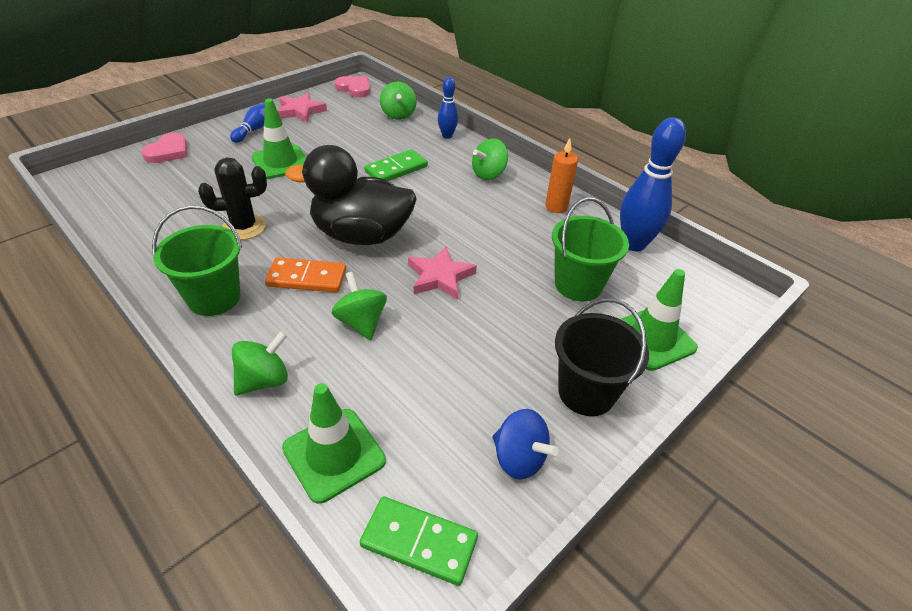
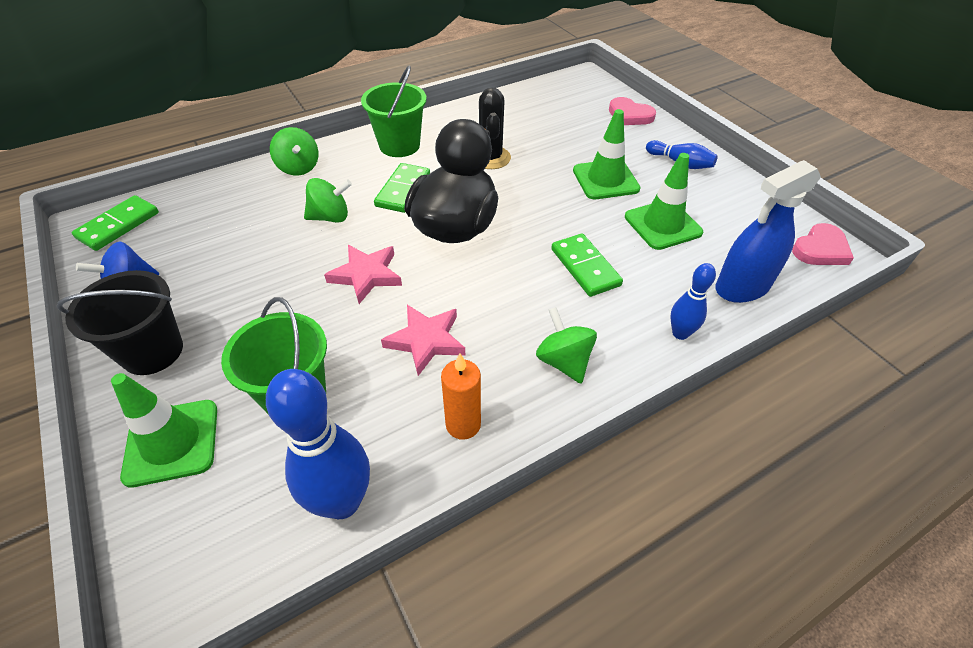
camera: 105 degrees right, 5 degrees up
(300, 111) = (734, 197): pink star -> pink star (426, 341)
(307, 278) = (403, 190): orange domino -> green domino
(334, 454) = (212, 195): green traffic cone -> green traffic cone (662, 225)
(398, 115) = (742, 287): green spinning top -> blue spray bottle

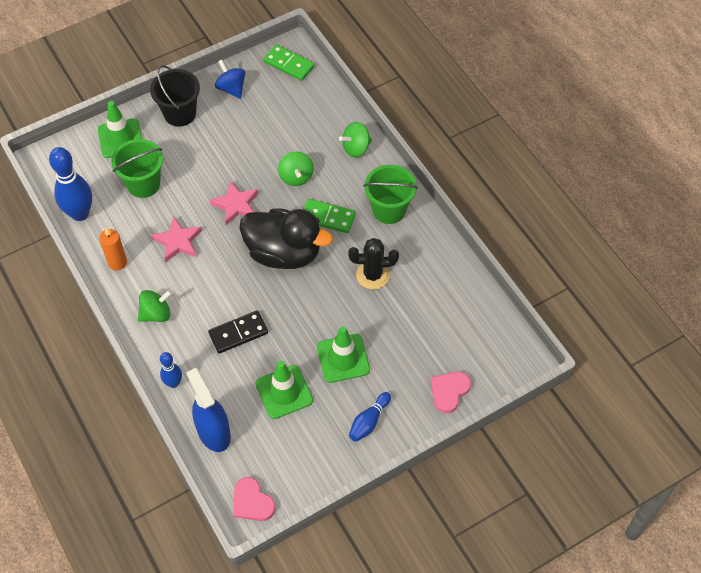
camera: 90 degrees right, 10 degrees up
(585, 267) = (238, 333): green domino -> black domino

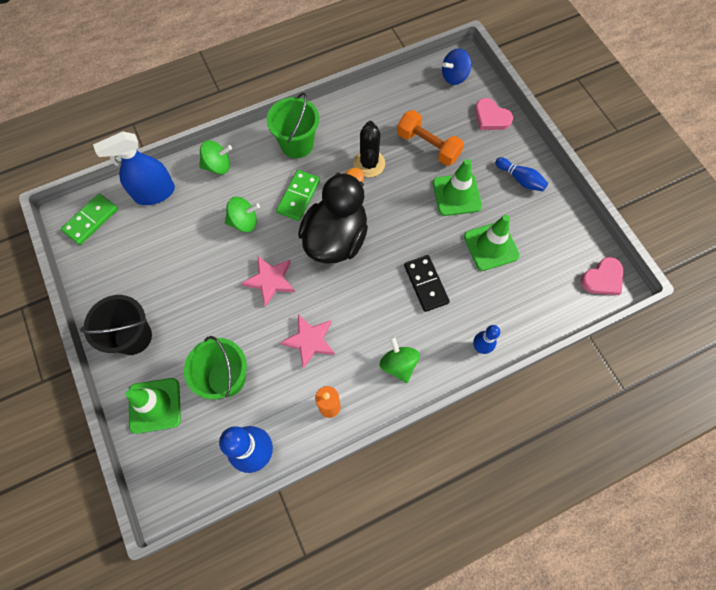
camera: 85 degrees left, 10 degrees up
(213, 432) = (534, 310): blue spray bottle -> blue spray bottle (154, 193)
(231, 88) = (110, 280): blue spinning top -> blue spinning top (454, 76)
(356, 148) = (218, 166): green spinning top -> green spinning top turned 75 degrees counterclockwise
(402, 329) = (428, 146): none -> orange dumbbell

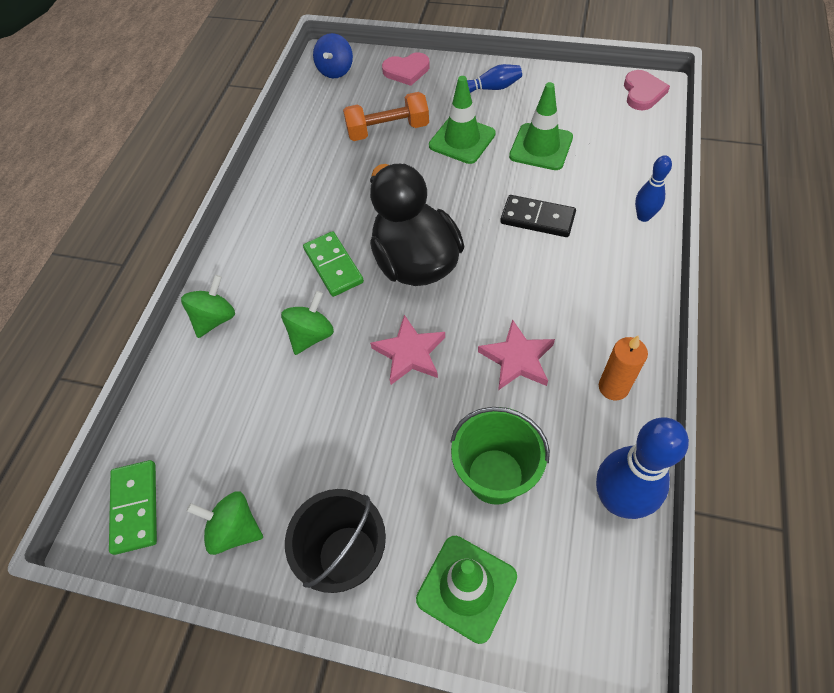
camera: 45 degrees left, 10 degrees down
(154, 193) = (178, 407): blue spray bottle -> none
(297, 144) = (270, 230): green bucket -> none
(369, 164) = (358, 185): black cactus -> none
(398, 364) = (610, 294): green spinning top -> green spinning top (235, 529)

